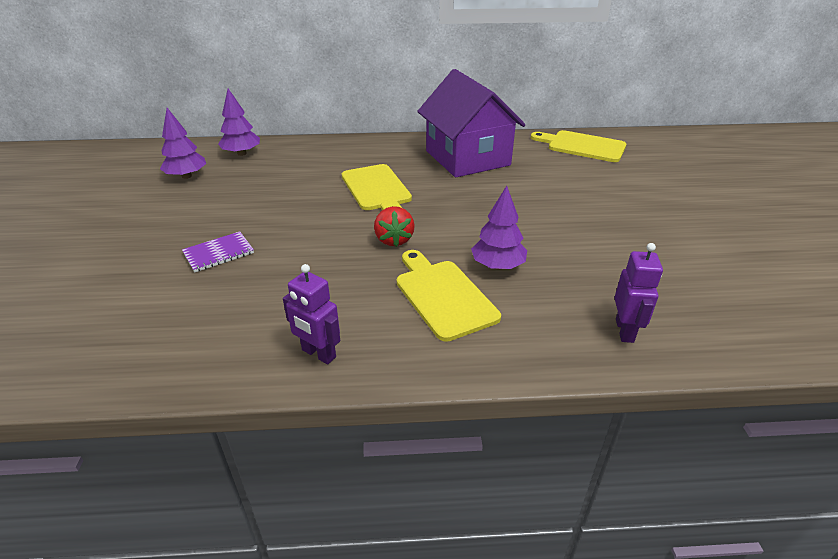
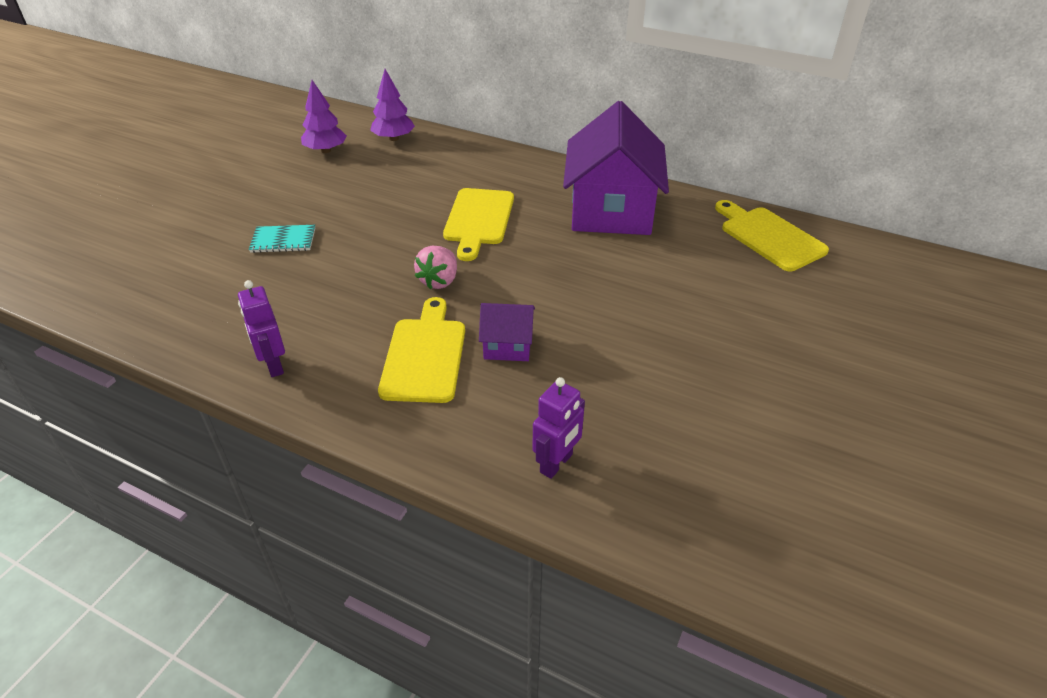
camera: 30 degrees right, 5 degrees up
(218, 253) = (283, 240): purple notebook -> turquoise notebook
(394, 240) = (439, 281): red strawberry -> pink strawberry
(497, 266) = (507, 345): purple tree -> purple house

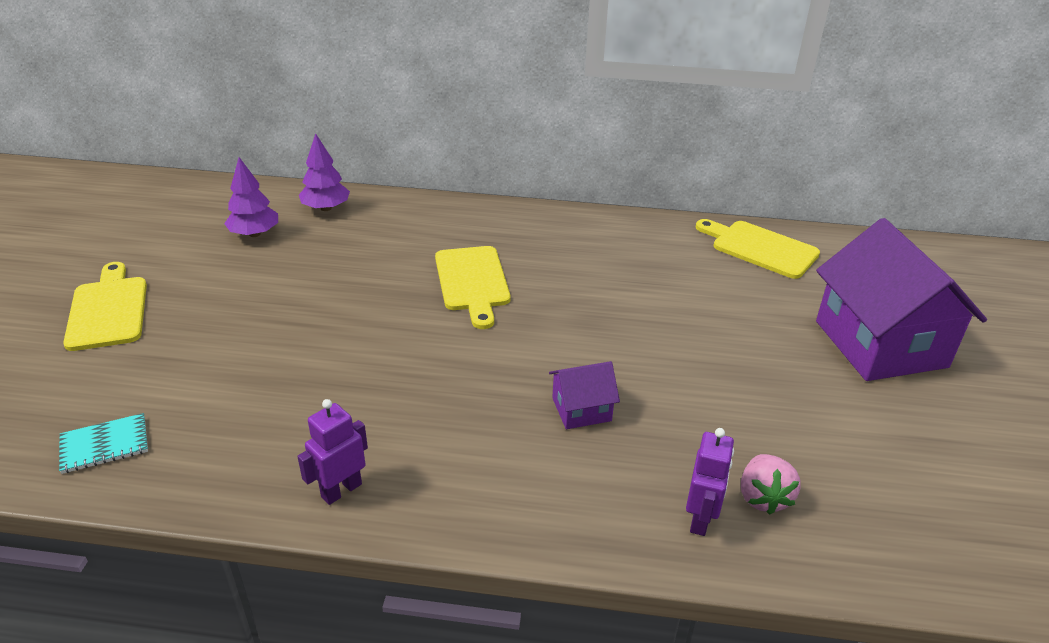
camera: 20 degrees left, 5 degrees down
(273, 365) = (341, 490): purple robot -> purple robot turned 90 degrees clockwise
(283, 240) = (266, 346): turquoise notebook -> turquoise notebook (104, 445)
(425, 355) = (503, 439): yellow cutting board -> yellow cutting board (108, 310)
(439, 281) = (470, 356): pink strawberry -> pink strawberry (763, 497)
(611, 211) = (601, 248): purple house -> purple house (880, 344)

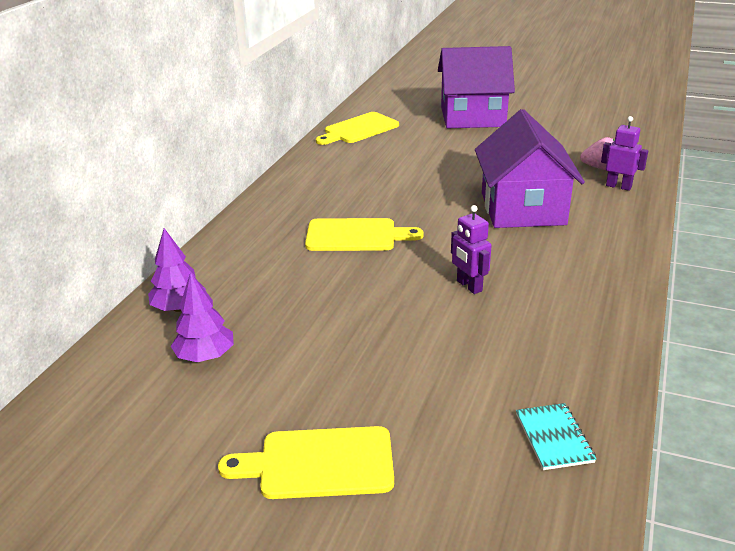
camera: 75 degrees left, 5 degrees down
(341, 490) = (604, 305): purple robot -> purple robot (469, 286)
(581, 409) = (522, 209): purple house -> purple house, size x2.21

